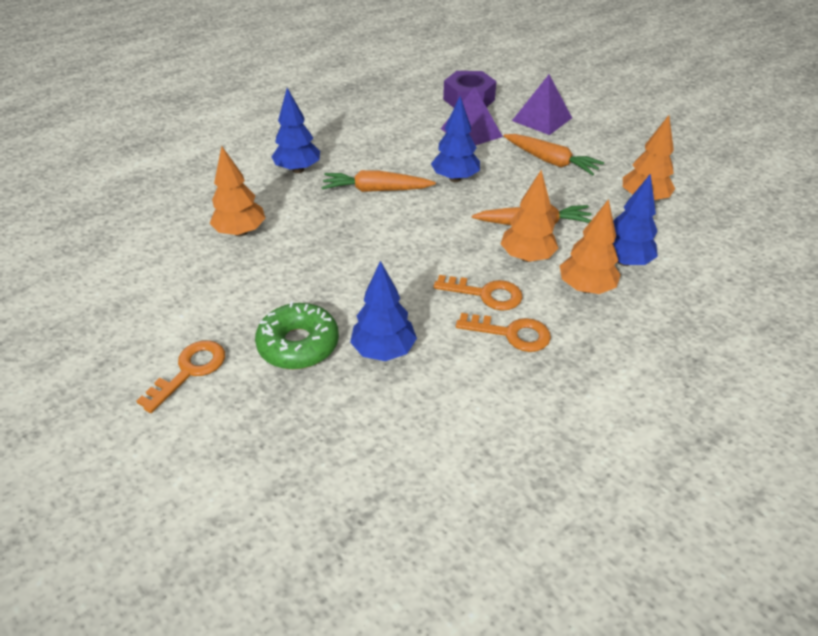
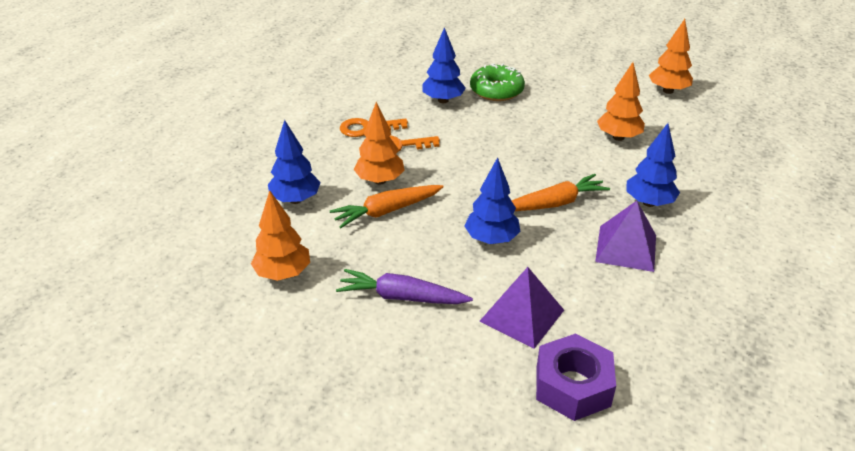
camera: 155 degrees right, 5 degrees down
(190, 371) = (541, 67): orange key -> none
(542, 119) = (445, 376): purple pyramid -> purple pyramid (626, 248)
(550, 161) = (402, 297): orange carrot -> purple carrot
(585, 288) = (323, 170): orange tree -> orange tree (668, 91)

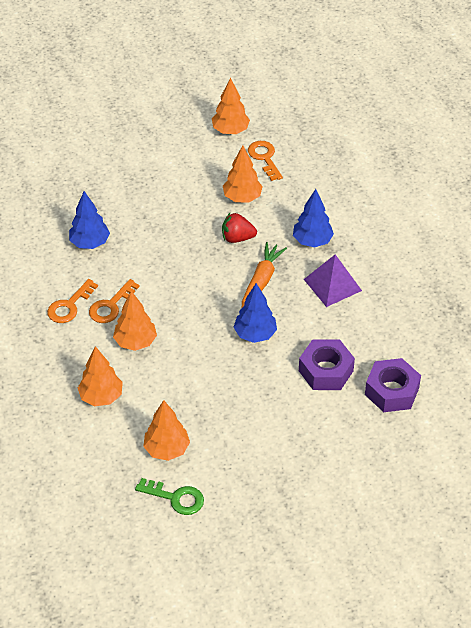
camera: 45 degrees left, 10 degrees up
(230, 318) = (176, 498): none -> green key
(295, 200) = (101, 397): blue tree -> orange tree
(387, 211) = (170, 361): orange carrot -> none
(402, 297) = (252, 410): purple carrot -> none
(496, 90) = (116, 208): green donut -> none
(522, 315) = (326, 371): purple pyramid -> purple nut
(574, 161) = (237, 238): none -> red strawberry
(678, 122) = (264, 158): none -> orange key

